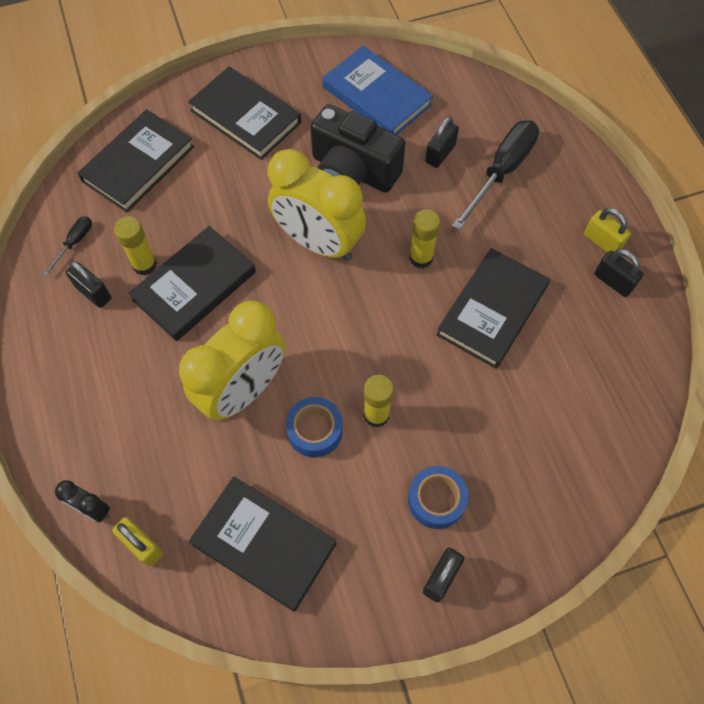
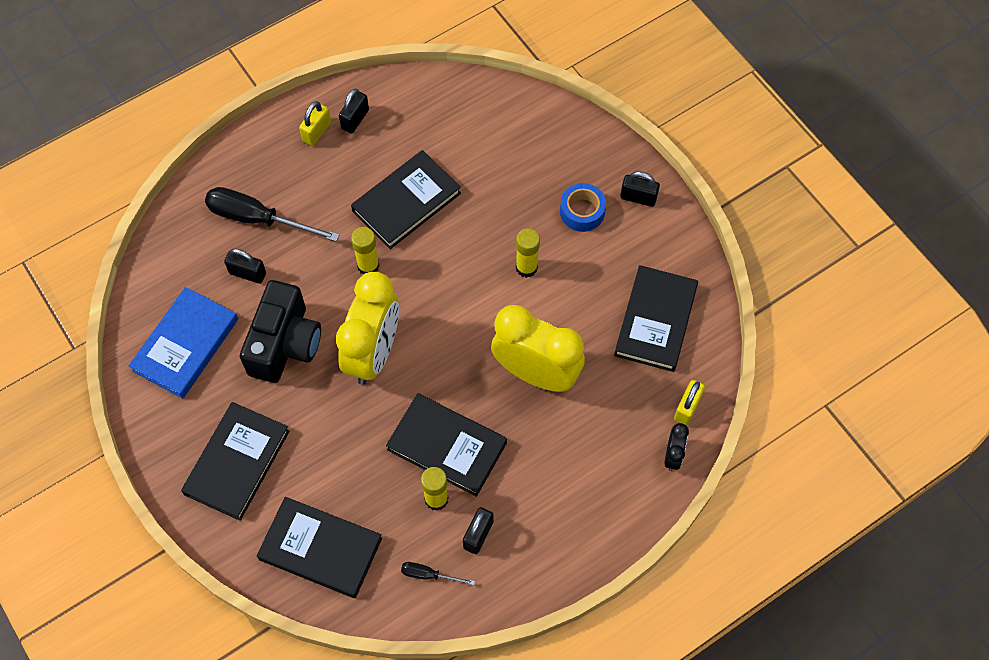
camera: 105 degrees left, 0 degrees up
(315, 430) = (554, 309): blue tape -> none
(492, 310) = (406, 202): black book -> black book turned 60 degrees counterclockwise

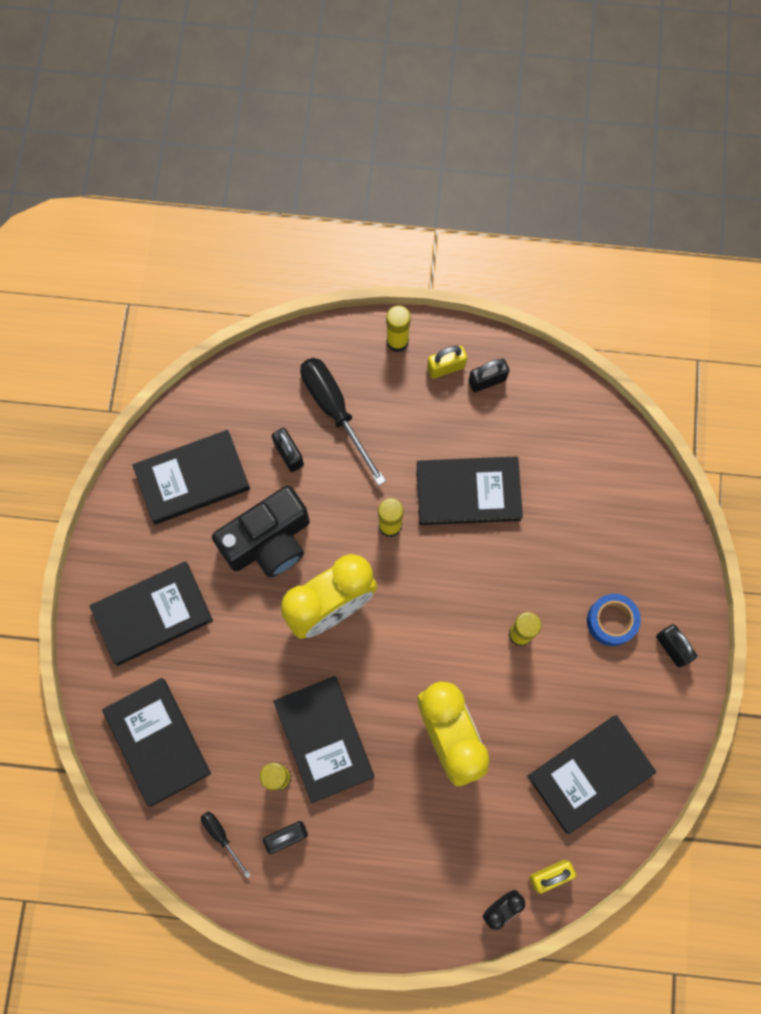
camera: 40 degrees right, 10 degrees up
(185, 345) = (192, 478): blue book -> black book
(264, 140) = (397, 341): none -> yellow glue stick

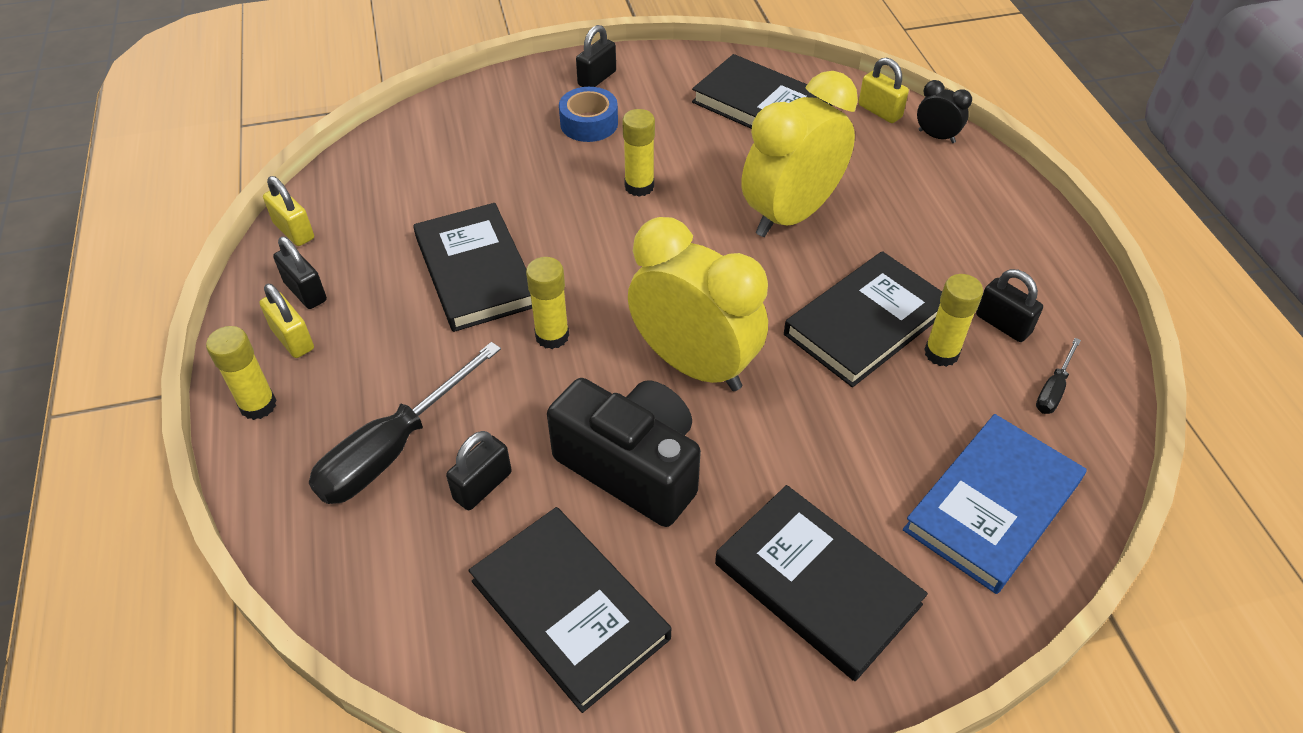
camera: 110 degrees left, 25 degrees down
(158, 742) = (992, 505): black book -> blue book
(552, 381) = (294, 231): none -> yellow padlock

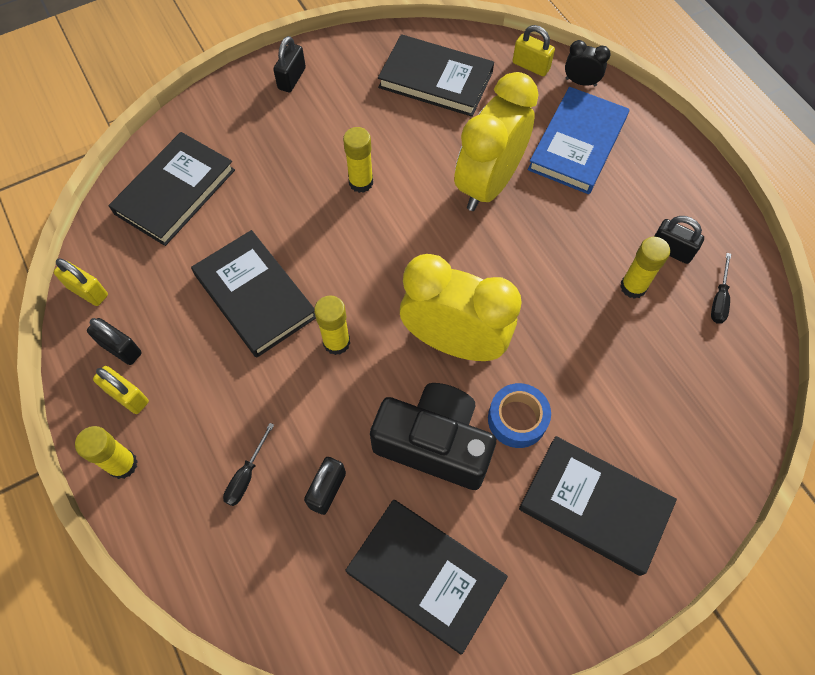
camera: 15 degrees left, 15 degrees up
(393, 448) = (246, 475): black screwdriver -> black screwdriver, size x0.47
(589, 123) = (300, 127): blue tape -> blue tape (517, 419)
(866, 323) = (572, 273): black book -> black book (175, 192)
(992, 505) = (699, 409): blue book -> blue book (577, 144)

